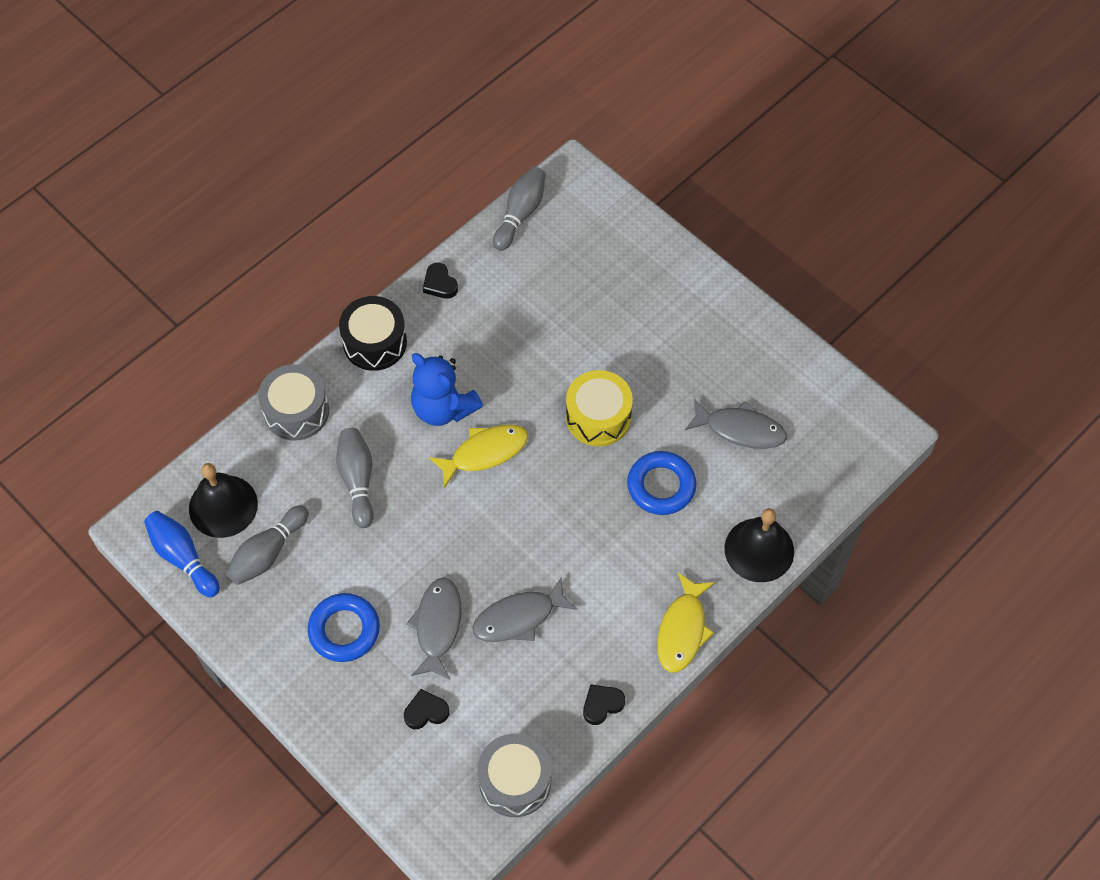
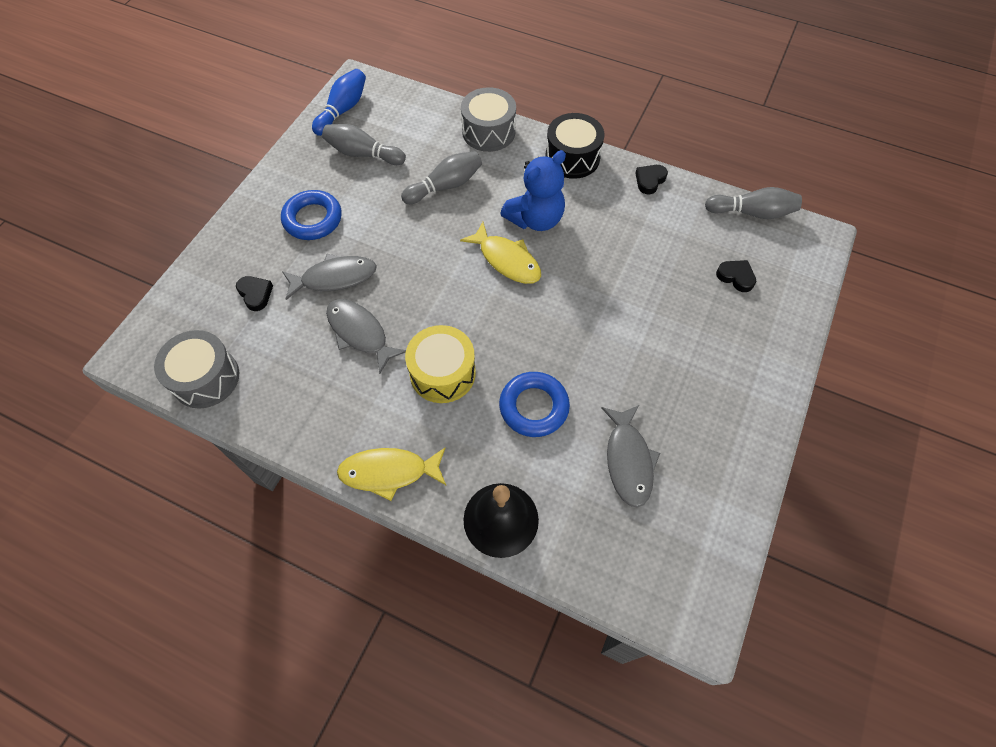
camera: 70 degrees right, 0 degrees up
(223, 506) = (392, 117): black bell -> none
(443, 408) = (535, 219): blue teddy bear -> blue teddy bear turned 150 degrees counterclockwise
(598, 417) = (581, 333): yellow drum -> yellow drum (442, 373)
(602, 705) = (293, 425): black heart -> black heart (736, 277)

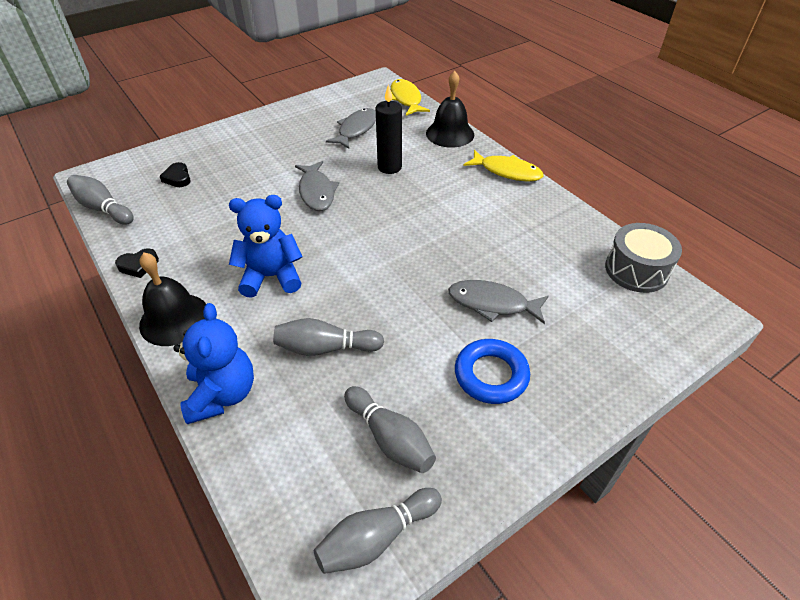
camera: 150 degrees left, 15 degrees down
(255, 294) = (577, 320): black heart -> none
(343, 110) = (376, 537): blue bowling pin -> grey bowling pin
(360, 333) = (489, 252): grey fish -> grey fish (316, 192)
(442, 373) = (438, 204): yellow drum -> none
(488, 132) = (222, 394): grey drum -> blue teddy bear
(507, 260) = (328, 255): yellow fish -> yellow fish (406, 99)
(534, 407) = (389, 167): blue ring -> black candle
(572, 158) = (174, 319): black drum -> black bell

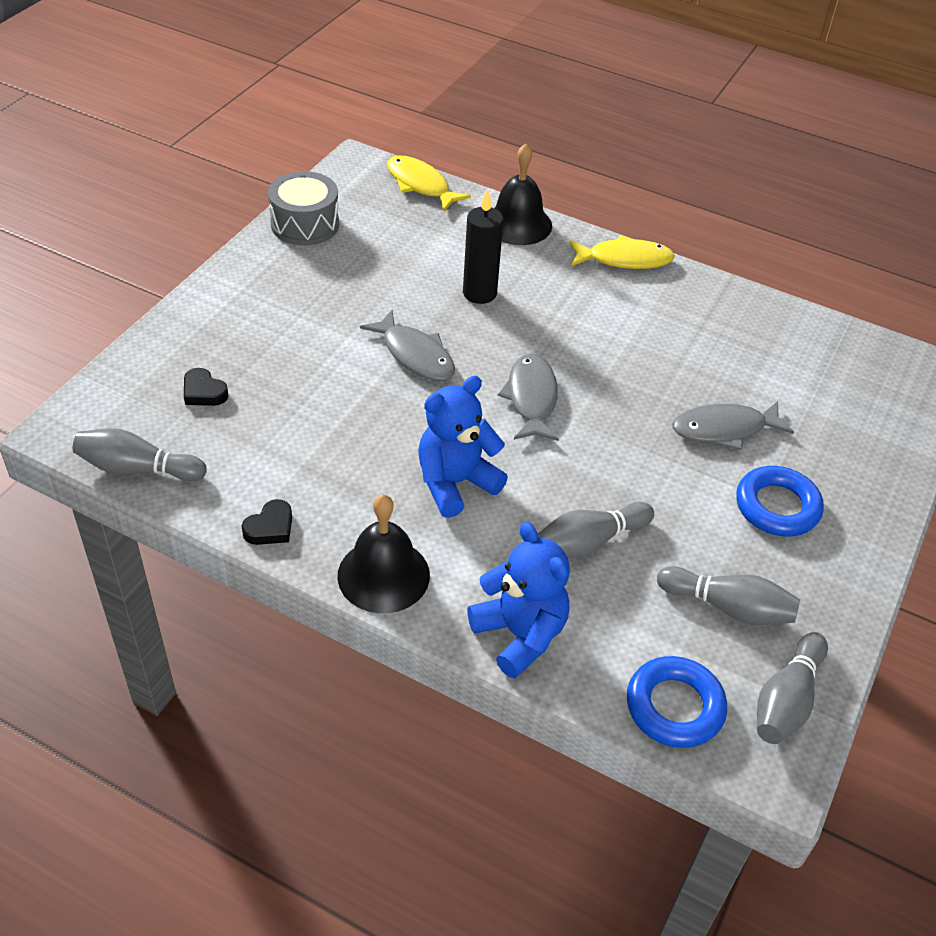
camera: 30 degrees left, 0 degrees up
(283, 499) = (674, 707): none -> blue ring
(356, 129) = (391, 249): grey fish -> grey fish (531, 398)
(636, 270) = (838, 342): grey drum -> grey drum (305, 224)

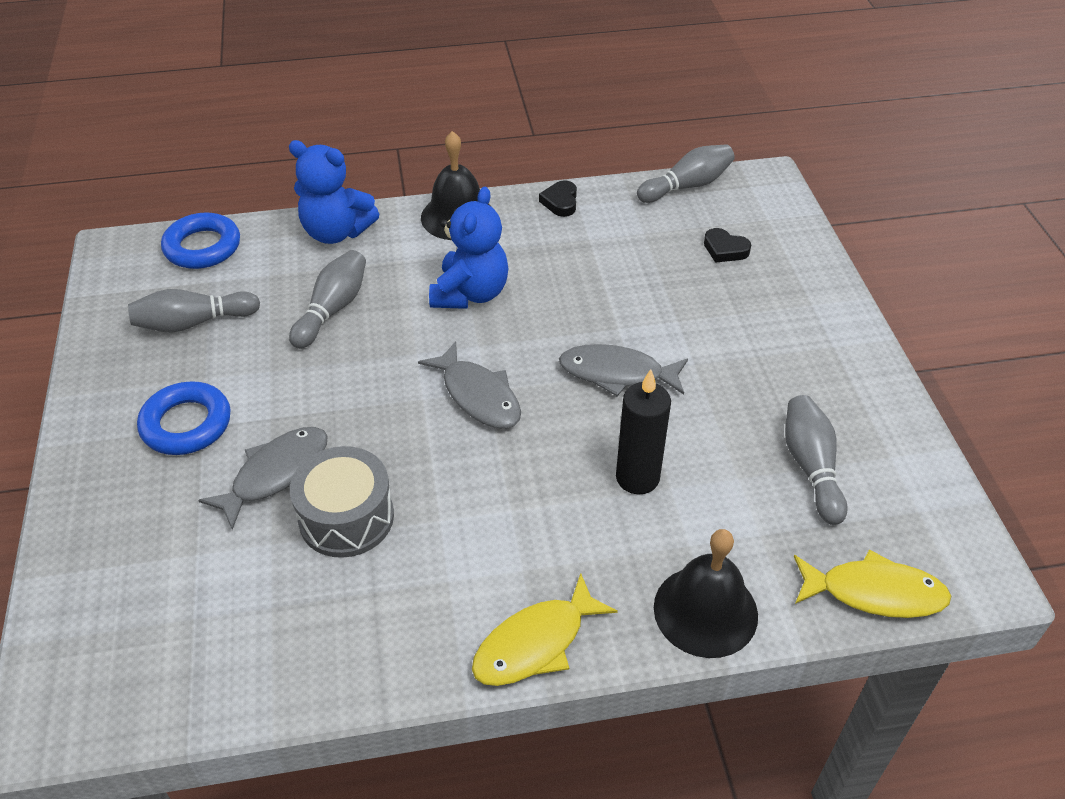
camera: 145 degrees right, 0 degrees up
(204, 392) = (725, 249): black heart -> black heart turned 150 degrees counterclockwise
(305, 224) = (893, 445): grey drum -> grey drum (346, 517)
(786, 700) = (122, 288): grey bowling pin -> grey bowling pin (811, 467)

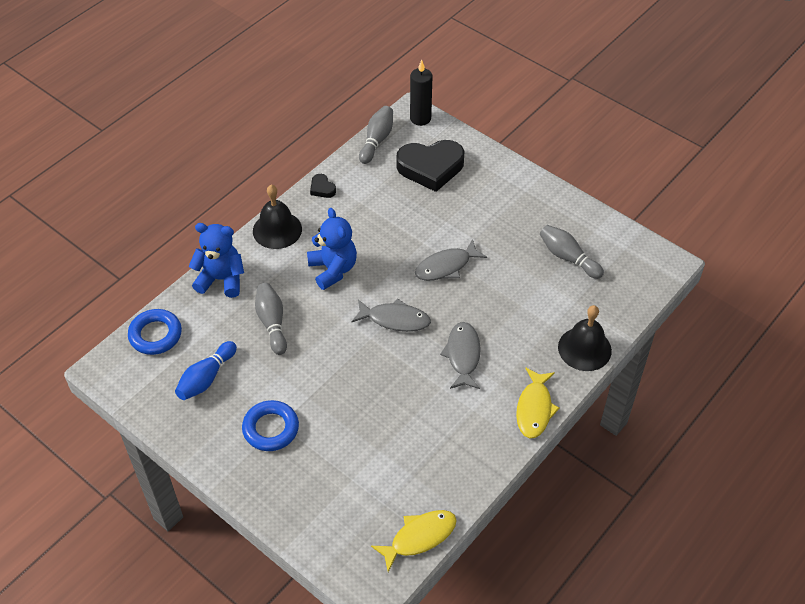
camera: 40 degrees left, 5 degrees up
(193, 323) = (206, 378): grey bowling pin -> blue bowling pin
(275, 474) = (344, 420): grey fish -> grey fish (463, 355)
(336, 232) = (221, 279): blue teddy bear -> blue teddy bear turned 150 degrees counterclockwise
(346, 517) = (400, 416): grey drum -> none
(637, 478) = (504, 310): black candle -> black candle (420, 118)
(725, 249) = (430, 168): black heart -> black heart, size x2.31
(874, 592) = (637, 296): yellow fish -> yellow fish (419, 537)

